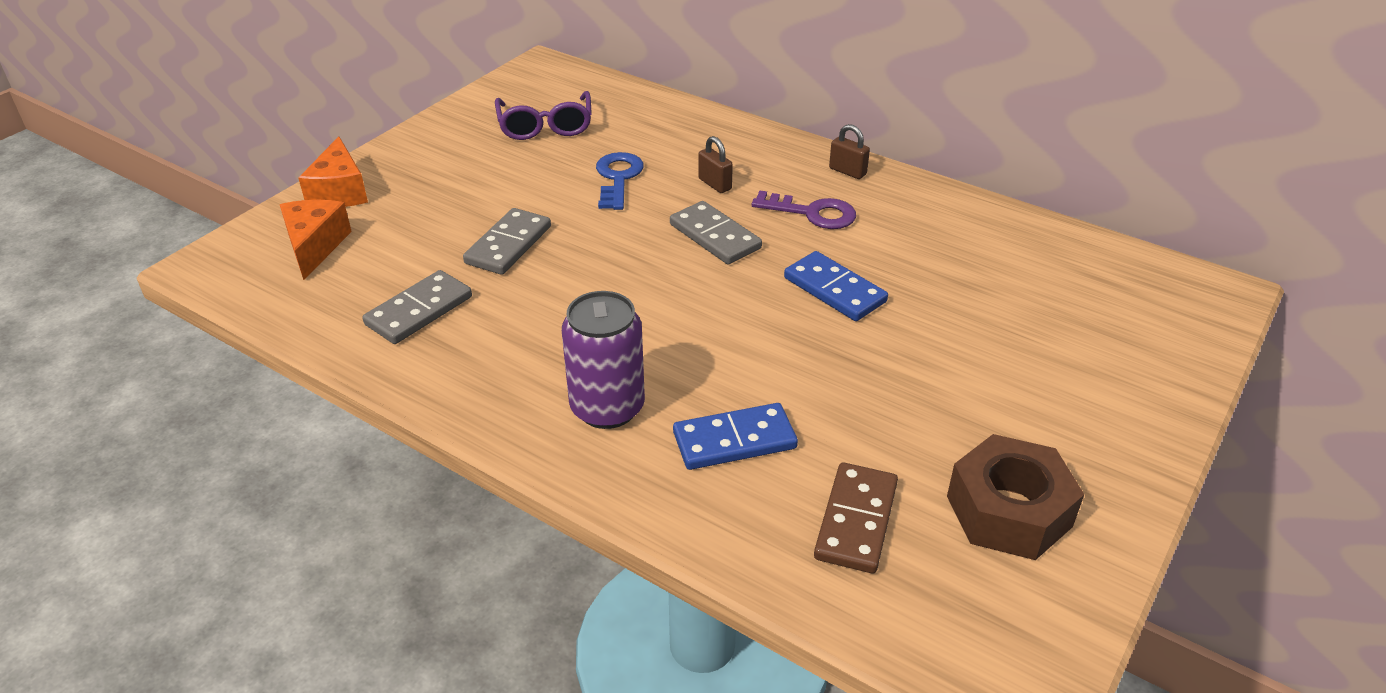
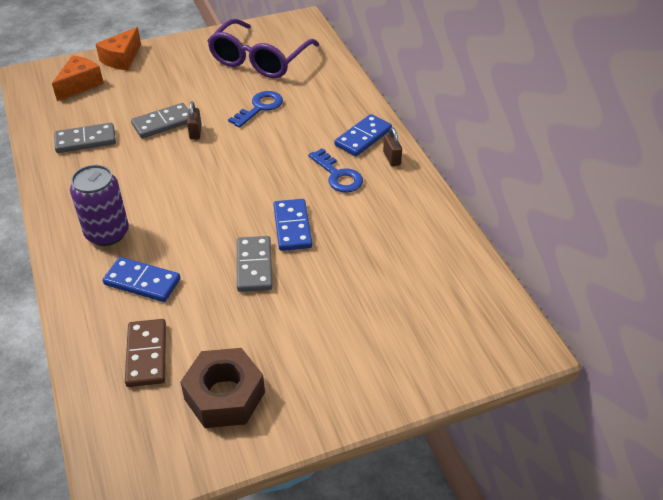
camera: 35 degrees right, 5 degrees up
(545, 126) = (259, 60): purple glasses -> purple glasses, size x1.53
(715, 184) = (306, 133): brown padlock -> brown padlock (195, 132)
(715, 236) = (268, 165): grey domino -> grey domino (254, 266)
(787, 163) = (363, 137): none -> blue domino
(813, 213) = (338, 175): purple key -> blue key
(856, 520) = (146, 354): brown domino -> brown domino turned 60 degrees counterclockwise

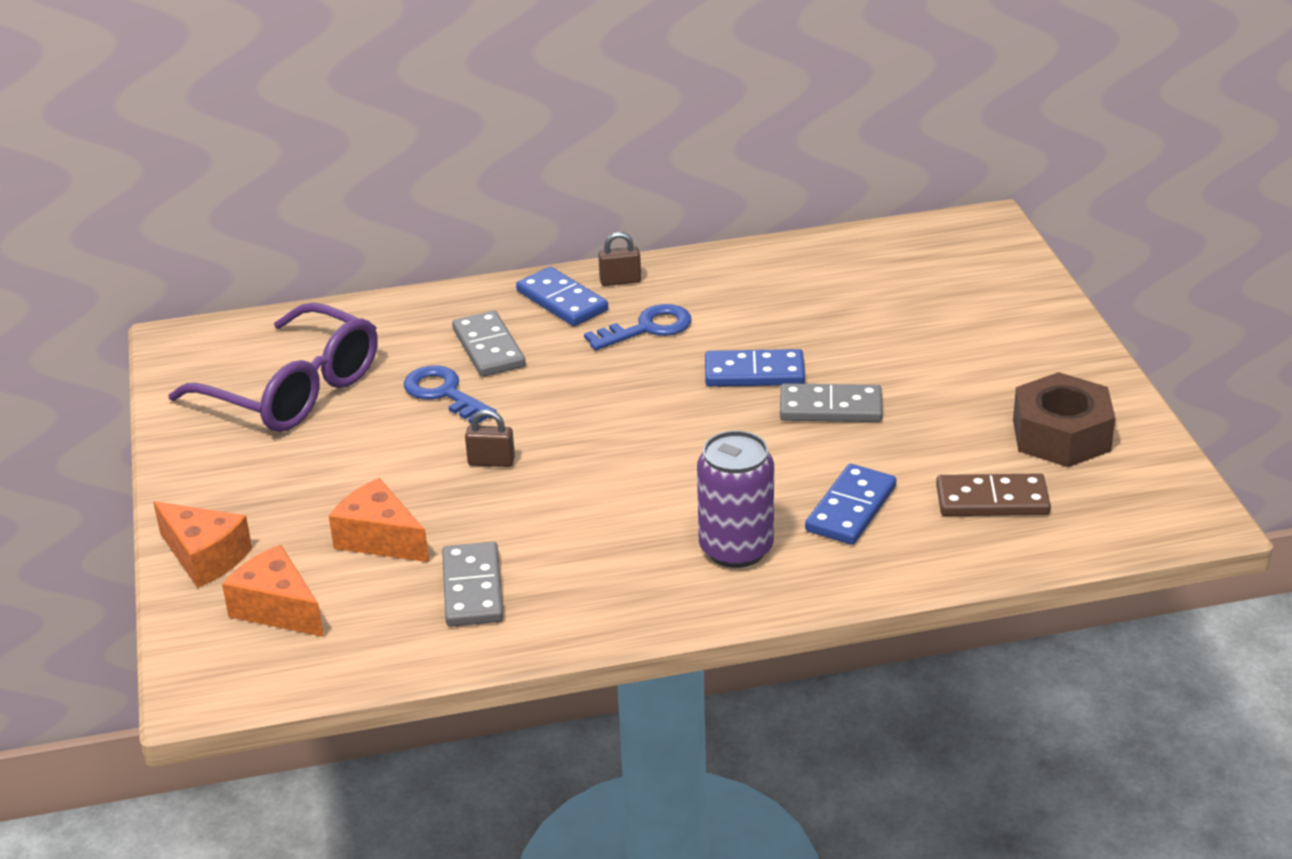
camera: 80 degrees left, 10 degrees down
(130, 105) = (380, 538): none -> orange cheese
(163, 123) = (451, 498): grey domino -> grey domino (489, 348)

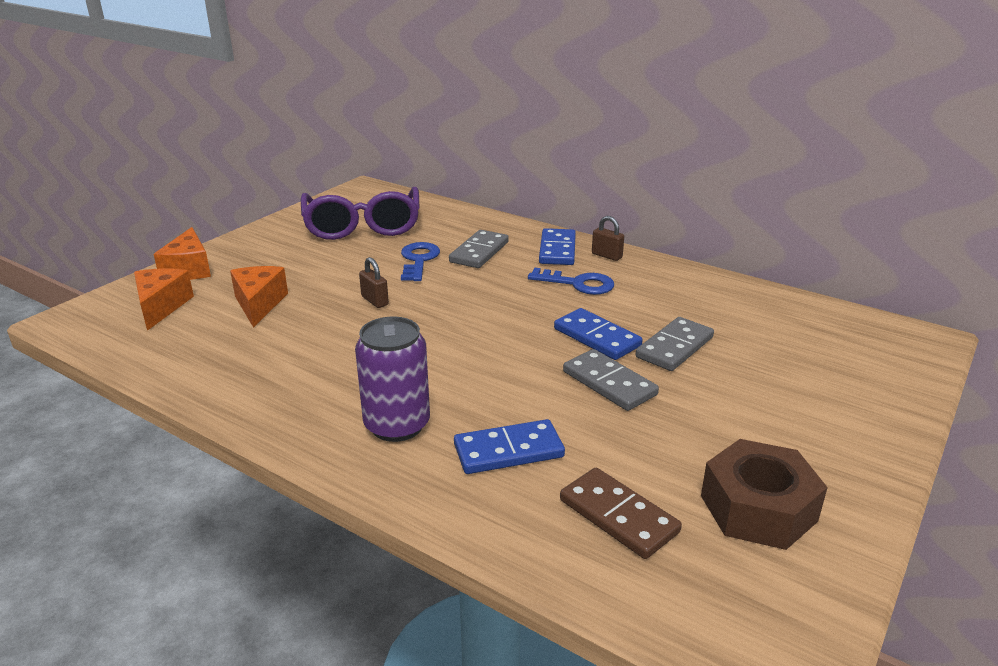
camera: 45 degrees right, 5 degrees down
(472, 589) = (241, 352): grey domino -> grey domino (674, 347)

